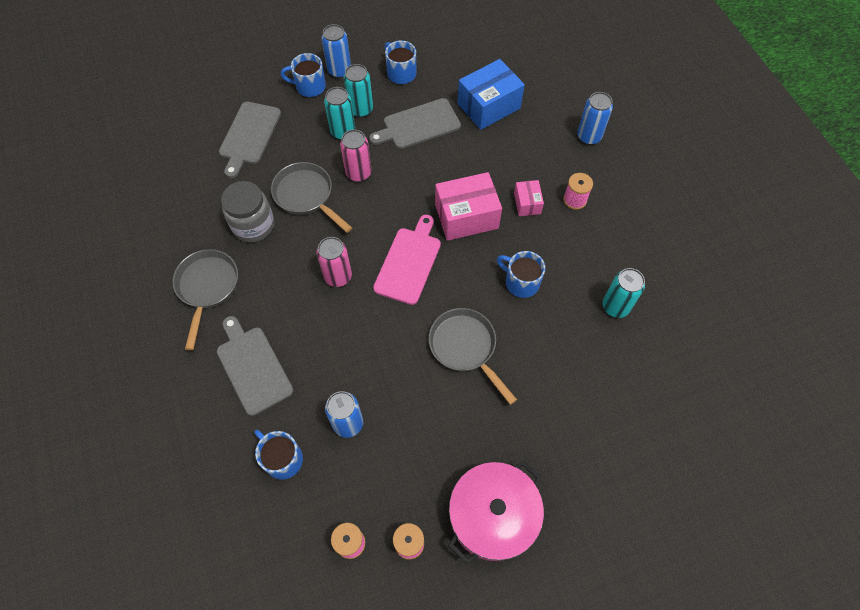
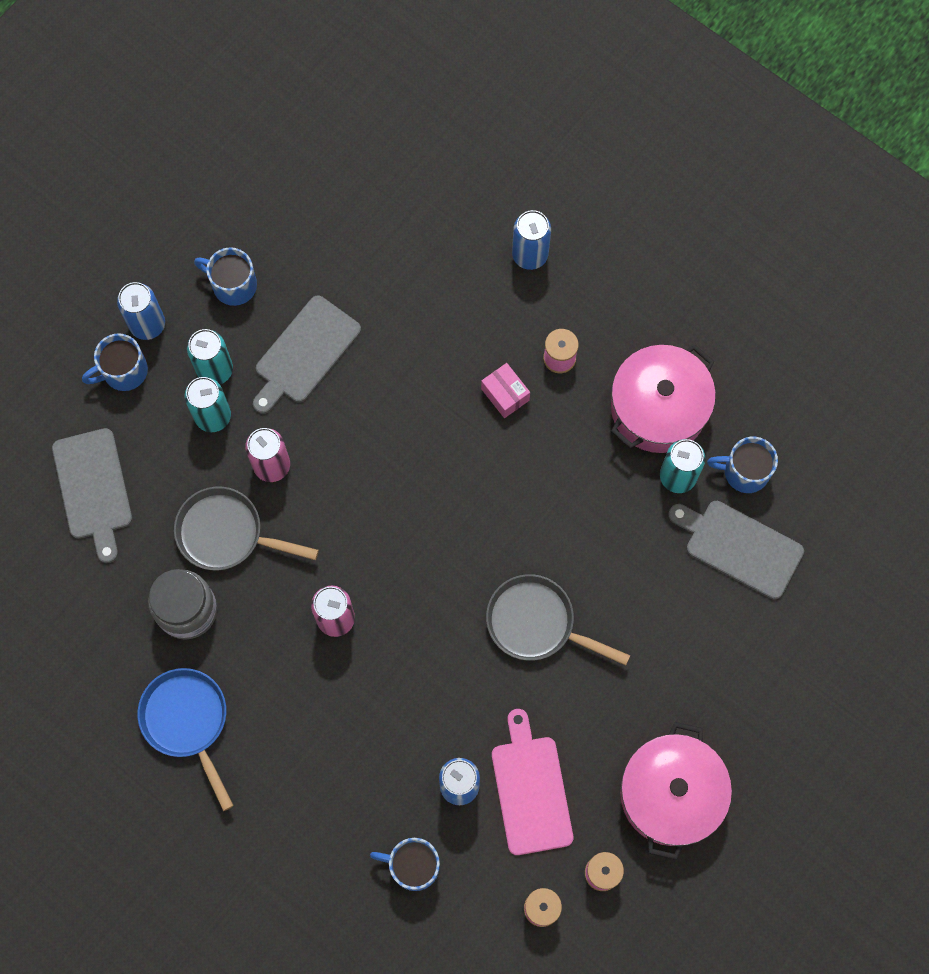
camera: 30 degrees left, 10 degrees up
(207, 288) = (187, 721): grey pan -> blue pan
(252, 367) = (309, 785): grey cutting board -> grey cutting board (739, 547)
(408, 262) = (409, 553): pink cutting board -> pink cutting board (530, 790)
(466, 216) = (442, 453): pink box -> none
(489, 106) = (379, 275): blue box -> none
(521, 282) = (554, 505): blue mug -> blue mug (744, 471)
(625, 259) = (658, 408): none -> pink pot

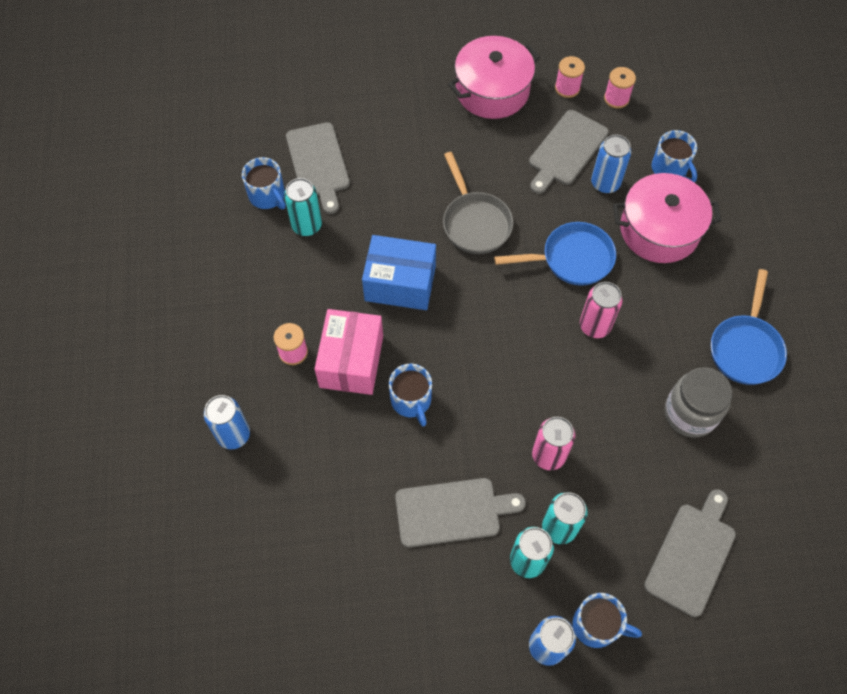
camera: 135 degrees left, 10 degrees down
(226, 533) = (620, 438): grey pan -> none
(233, 285) = (454, 615): blue mug -> blue mug (411, 401)
(415, 668) = (571, 259): none -> blue pan
(505, 394) = (351, 361): pink box -> pink box, size x1.91
(530, 790) = (566, 150): pink cutting board -> grey cutting board
(539, 500) = (400, 283): none -> blue box
(658, 408) = (271, 270): pink pot -> pink pot (659, 230)

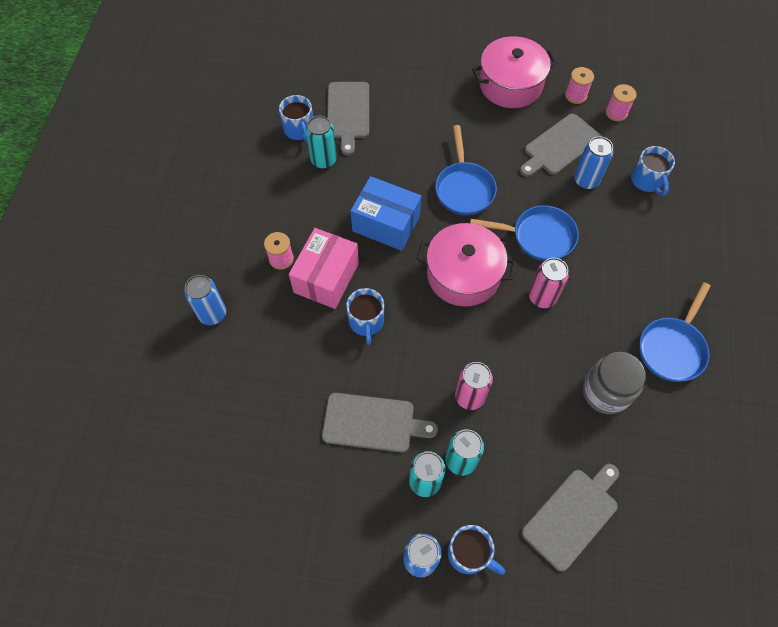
camera: 15 degrees right, 0 degrees up
(475, 222) = (464, 188): grey pan -> blue pan
(659, 230) = (622, 230): pink pot -> pink pot (463, 274)

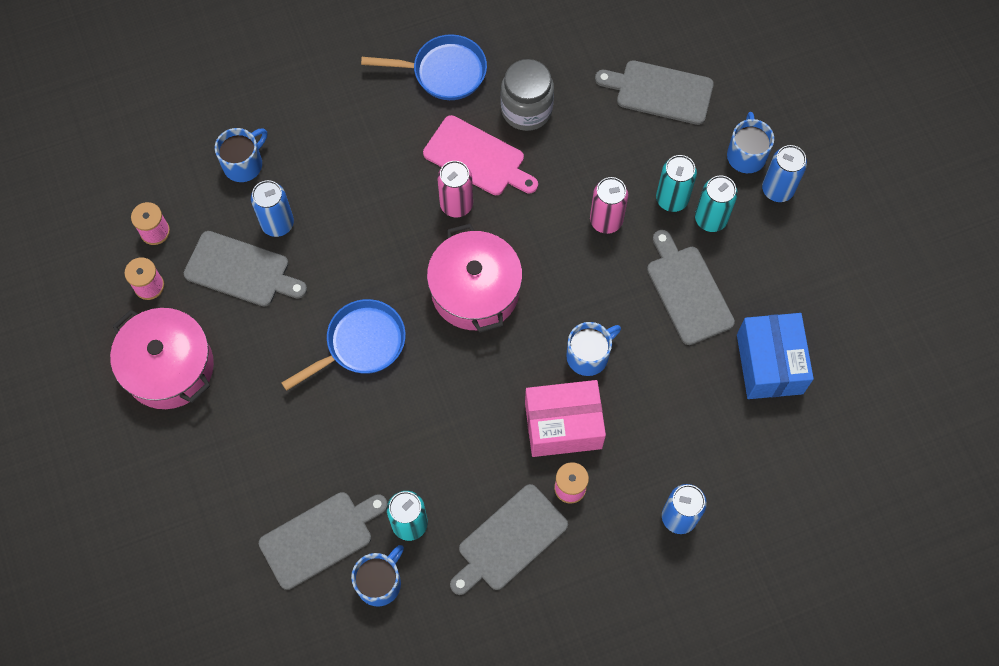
camera: 120 degrees left, 5 degrees up
(273, 207) = (509, 540): none -> grey cutting board
(386, 224) = (458, 402): blue box -> blue box (769, 364)
(538, 237) = (383, 239): blue pan -> none
(577, 332) = (478, 158): none -> pink cutting board

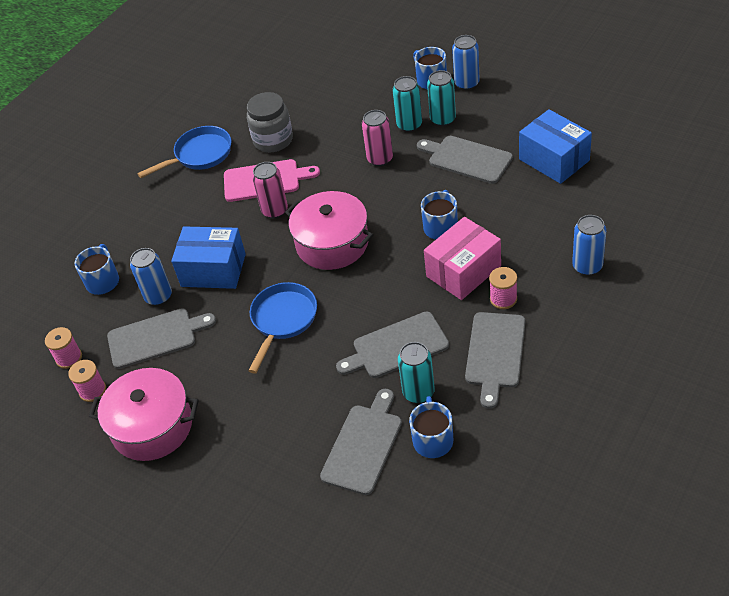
camera: 30 degrees left, 20 degrees down
(347, 232) = (213, 270): none -> blue box
(660, 92) = (348, 84): grey cutting board -> grey cutting board (397, 347)

